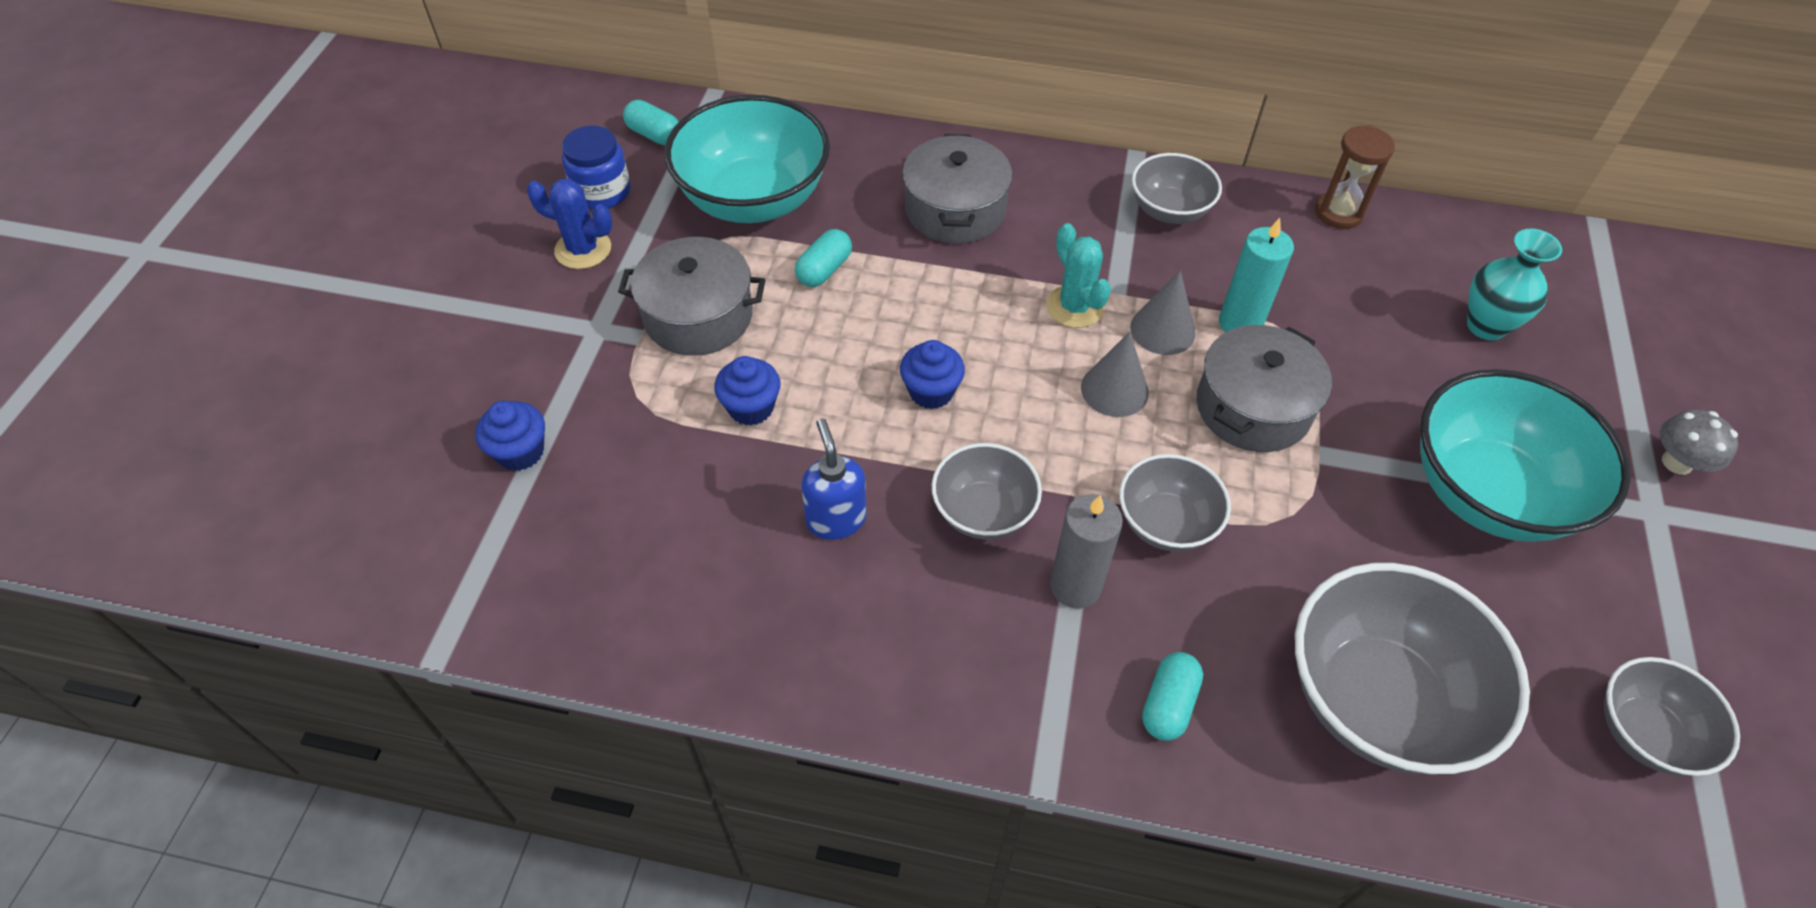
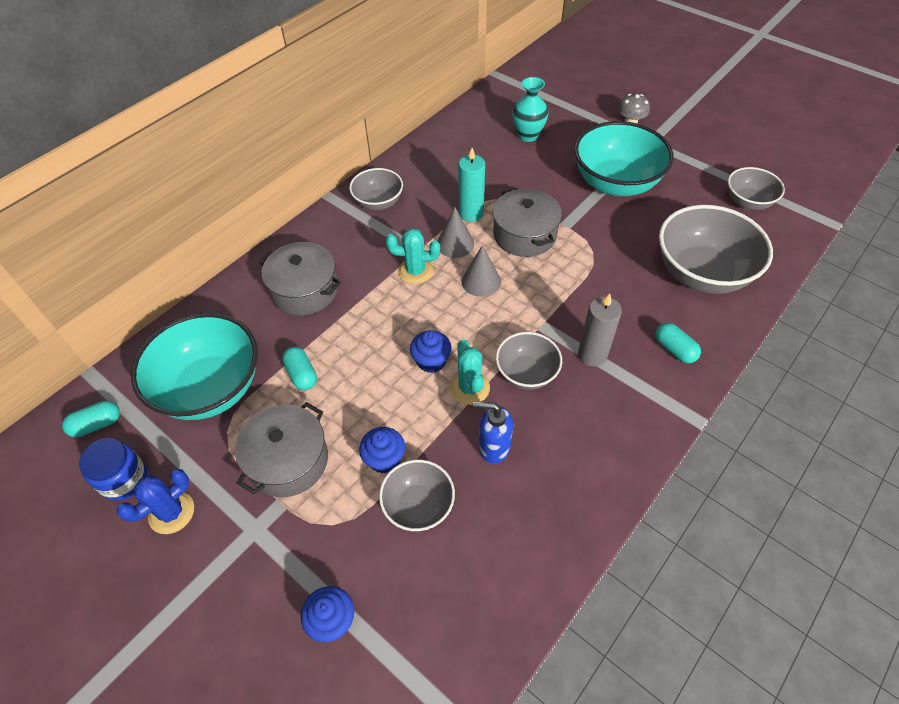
camera: 60 degrees left, 0 degrees up
(914, 453) = (469, 388): none -> turquoise cactus
(1165, 523) = (573, 301): grey bowl -> grey bowl (418, 506)
(1338, 213) = (428, 145): brown hourglass -> none

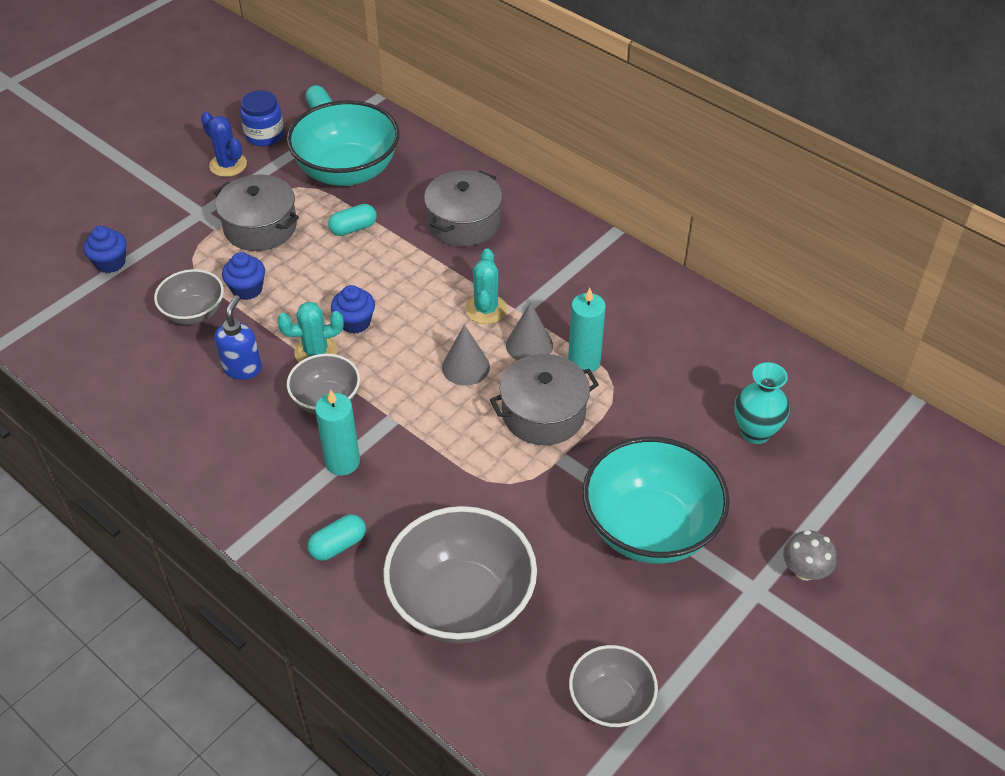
camera: 90 degrees right, 5 degrees down
(378, 202) = (604, 275): grey bowl -> none
(592, 355) = (342, 462): grey candle -> turquoise candle

